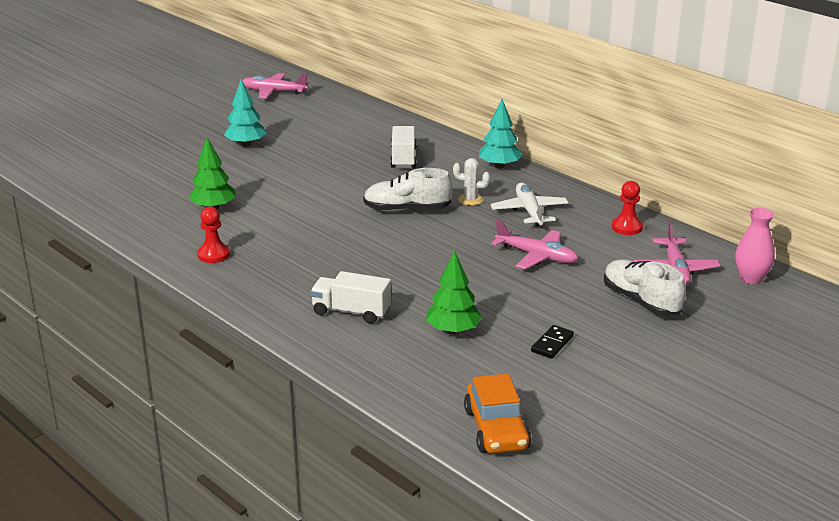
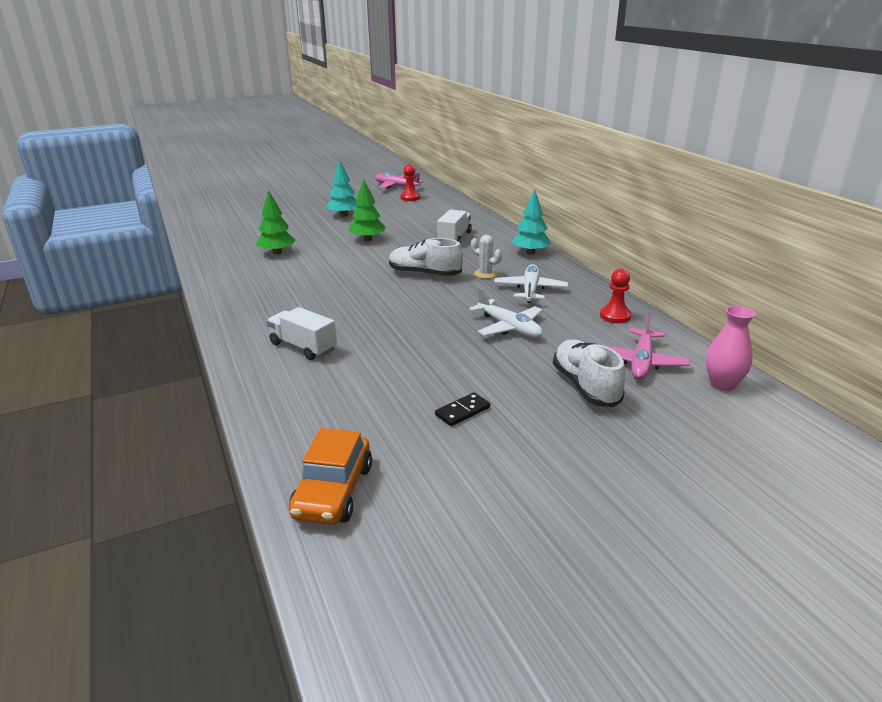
camera: 20 degrees right, 0 degrees up
(213, 255) = (241, 285): red pawn -> red pawn (410, 198)
(453, 330) = (377, 380): green tree -> green tree (367, 239)
(536, 256) = (509, 327): pink plane -> white plane

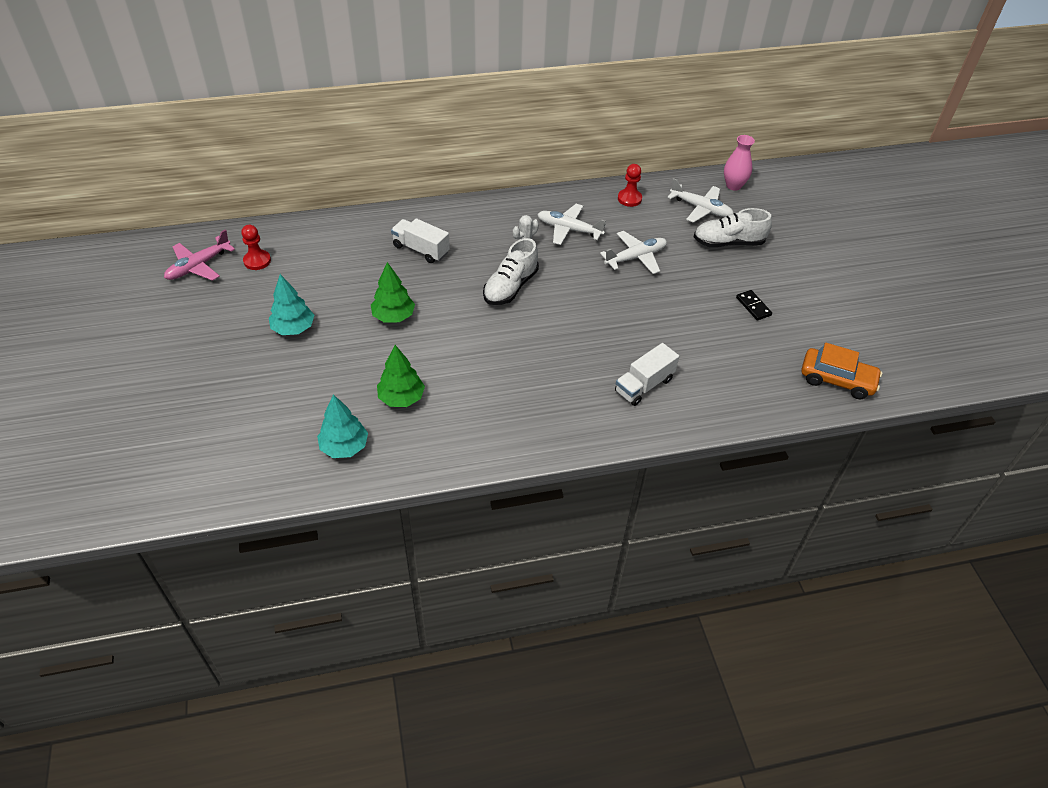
camera: 80 degrees left, 20 degrees up
(530, 253) = (484, 208): turquoise tree -> turquoise tree (344, 447)
(641, 362) = (701, 209): pink plane -> white plane

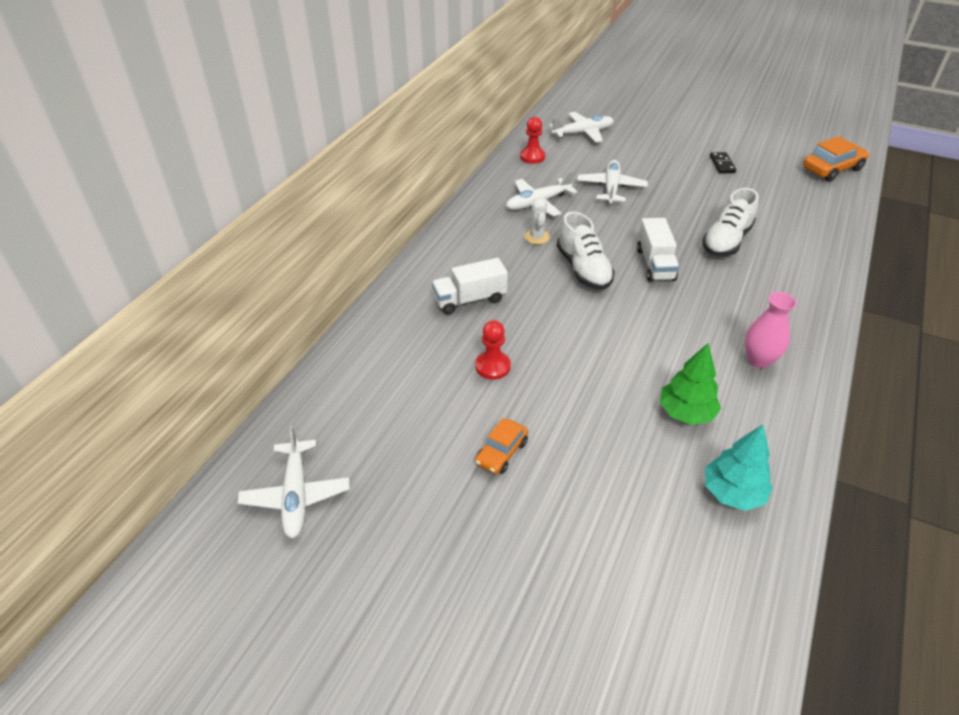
camera: 50 degrees left, 5 degrees down
(198, 266) = (296, 495): pink plane -> white plane
(257, 261) = (348, 433): red pawn -> red pawn (492, 366)
(293, 328) = (501, 452): turquoise tree -> orange car
(393, 316) = (554, 363): green tree -> none
(644, 385) = (776, 256): white truck -> white truck (655, 264)
(728, 242) = (636, 140): white shoe -> white shoe (726, 241)
(733, 185) = (571, 108): pink vase -> pink vase (758, 360)
(753, 306) = (722, 164): black domino -> black domino turned 75 degrees clockwise

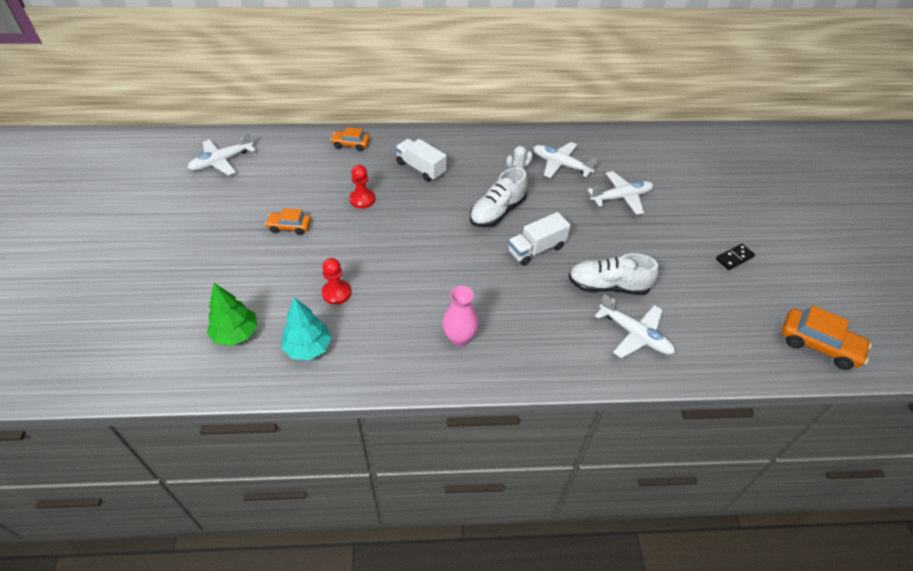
camera: 60 degrees right, 5 degrees up
(373, 344) = (351, 144): none -> orange car
(532, 157) = (622, 143): red pawn -> red pawn (336, 293)
(583, 133) = (689, 159): white plane -> white plane (635, 334)
(685, 413) = (373, 306): green tree -> green tree (236, 334)

